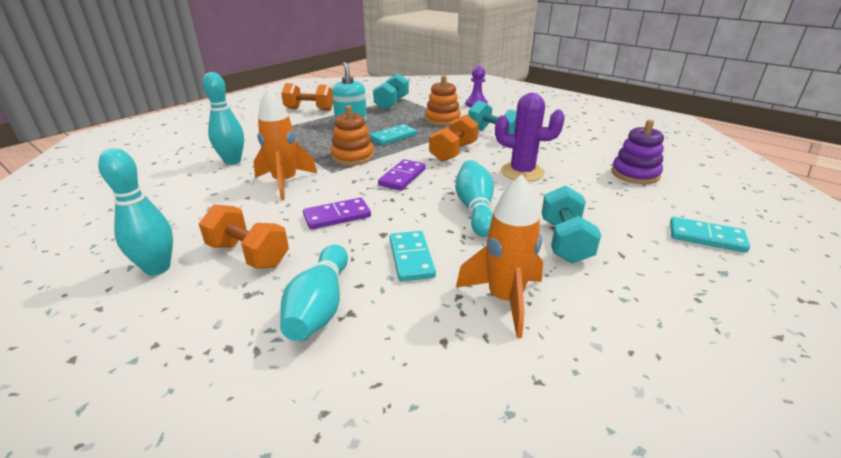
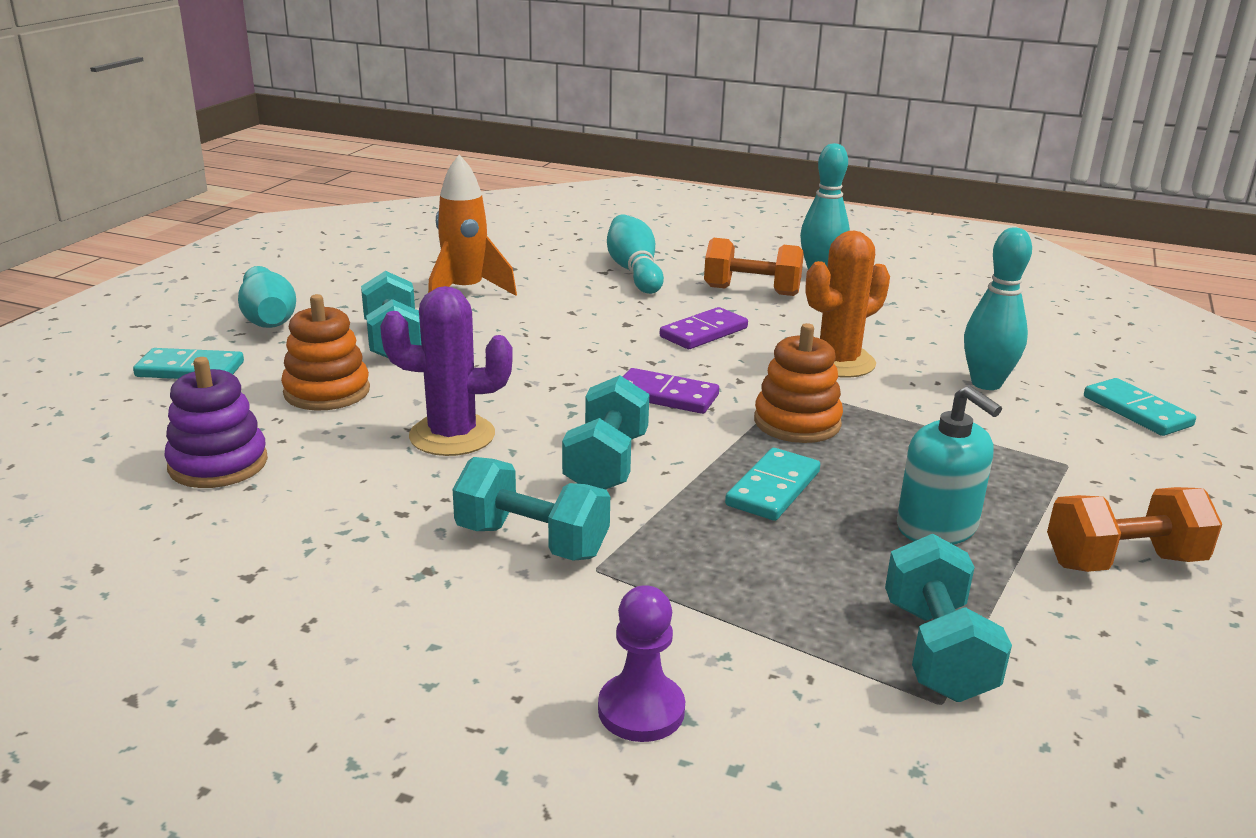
camera: 160 degrees right, 5 degrees down
(285, 182) = (838, 362): orange rocket -> orange cactus
(402, 177) = (666, 395): purple domino -> purple domino turned 75 degrees counterclockwise
(411, 258) = (576, 308): turquoise domino -> turquoise domino (1137, 411)
(442, 120) = (703, 583): orange stacking toy -> orange stacking toy (327, 392)
(453, 152) = (607, 464): orange dumbbell -> turquoise dumbbell
(475, 209) = (521, 363): turquoise bowling pin -> turquoise bowling pin (268, 317)

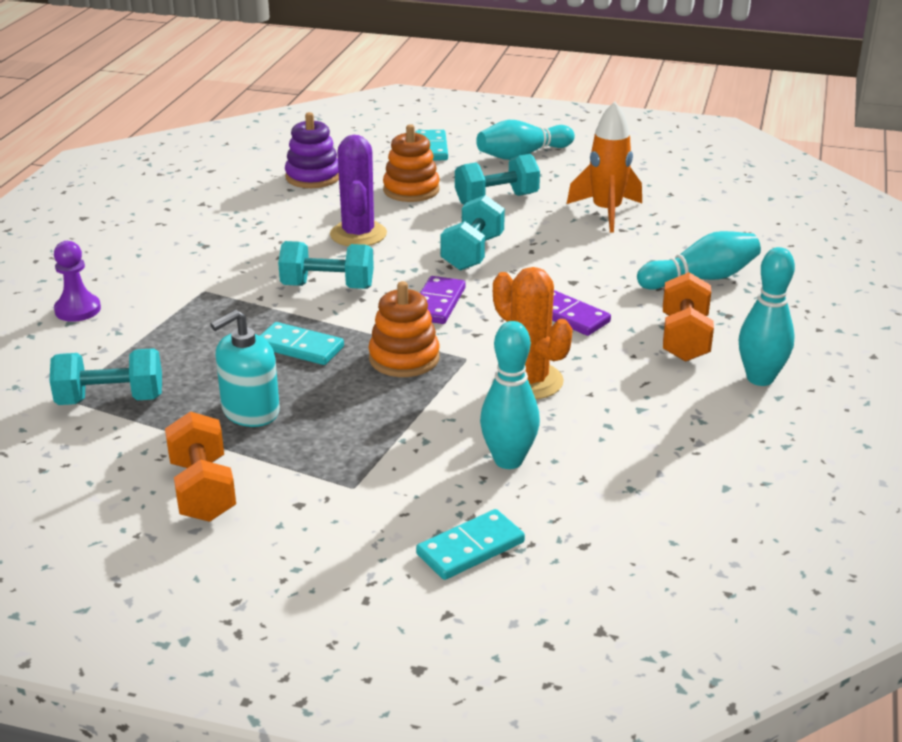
camera: 85 degrees right, 5 degrees up
(532, 541) = (232, 270): turquoise dumbbell -> turquoise dumbbell (472, 253)

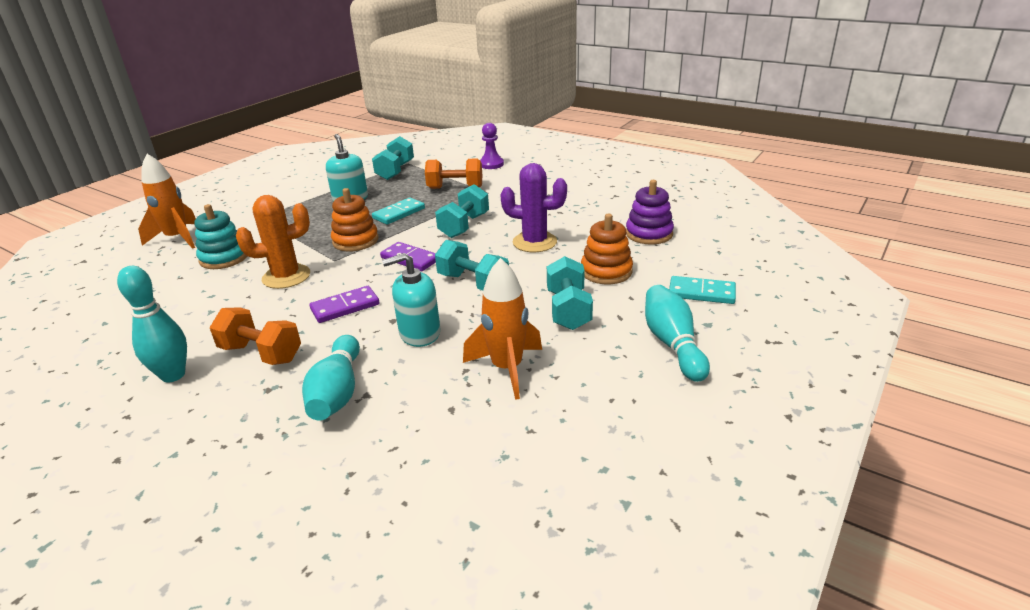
camera: 110 degrees right, 0 degrees up
(202, 490) = (301, 187): orange dumbbell -> orange dumbbell (455, 188)
(470, 548) = (178, 238): turquoise domino -> orange rocket
(508, 460) = (224, 258): turquoise bowling pin -> turquoise stacking toy
(585, 261) = (419, 333): none -> turquoise soap dispenser

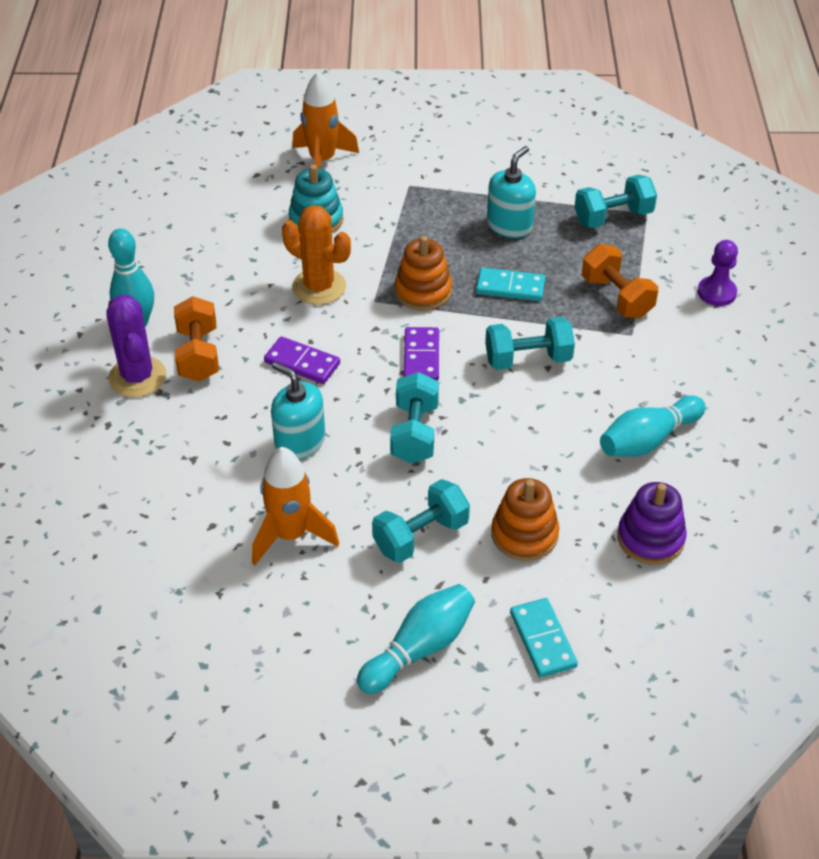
camera: 55 degrees right, 15 degrees up
(337, 392) = (184, 438): turquoise bowling pin -> turquoise bowling pin (648, 440)
(534, 242) = (541, 440): purple cactus -> purple cactus (137, 377)

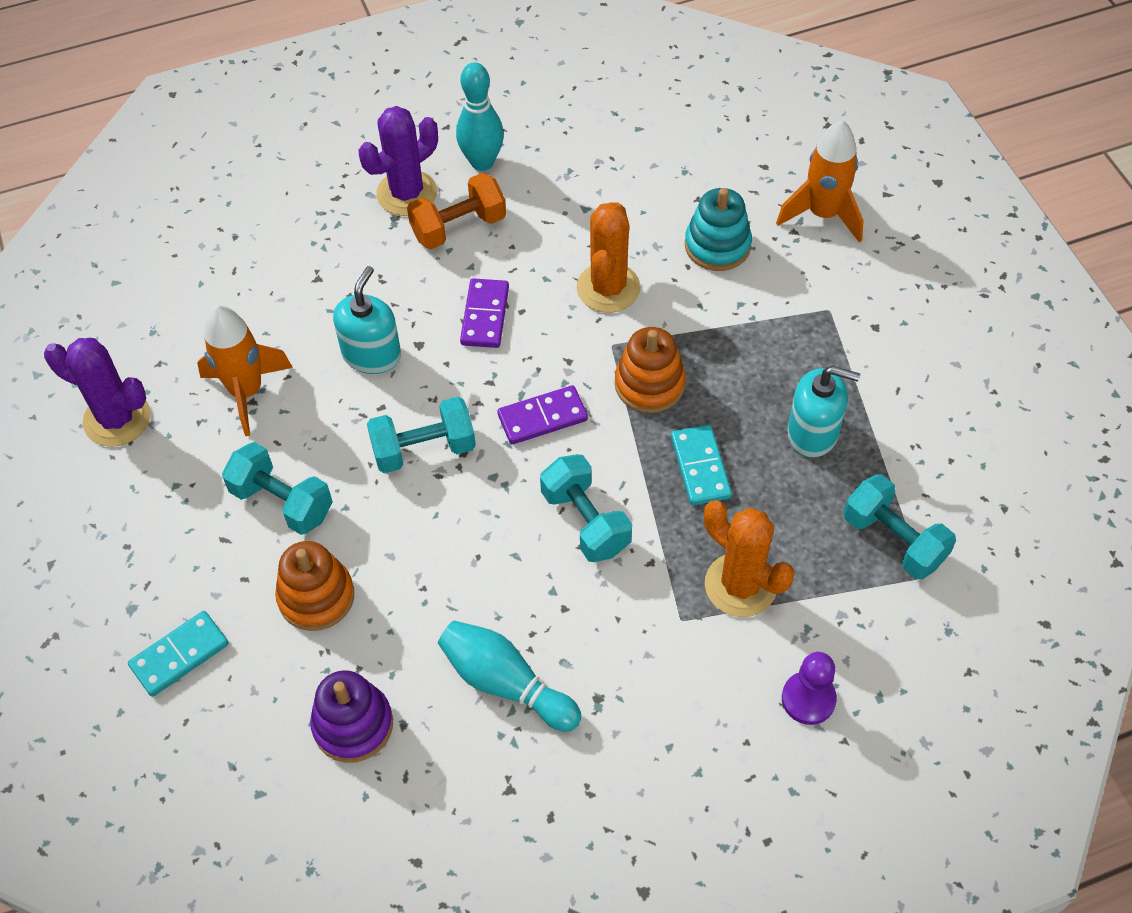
camera: 70 degrees right, 10 degrees up
(266, 638) = (117, 419): none -> purple cactus
(419, 648) = (138, 548): turquoise bowling pin -> none
(617, 297) = (740, 585): orange dumbbell -> orange cactus

